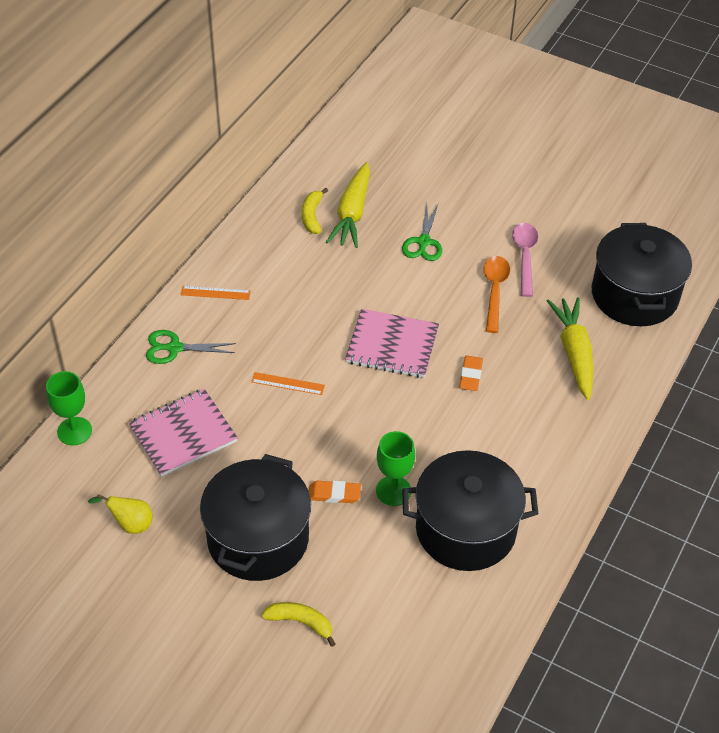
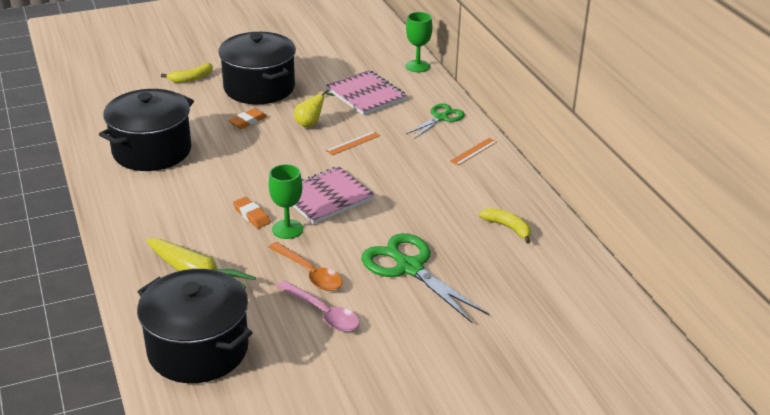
camera: 130 degrees right, 15 degrees down
(130, 524) = (327, 59): yellow pear -> yellow pear (310, 123)
(183, 434) = (366, 95): pink notebook -> pink notebook turned 45 degrees counterclockwise
(352, 214) = (487, 248): yellow carrot -> none
(393, 491) = (217, 140): green goblet -> green goblet (287, 229)
(423, 242) = (409, 267): green scissors -> green scissors, size x1.68

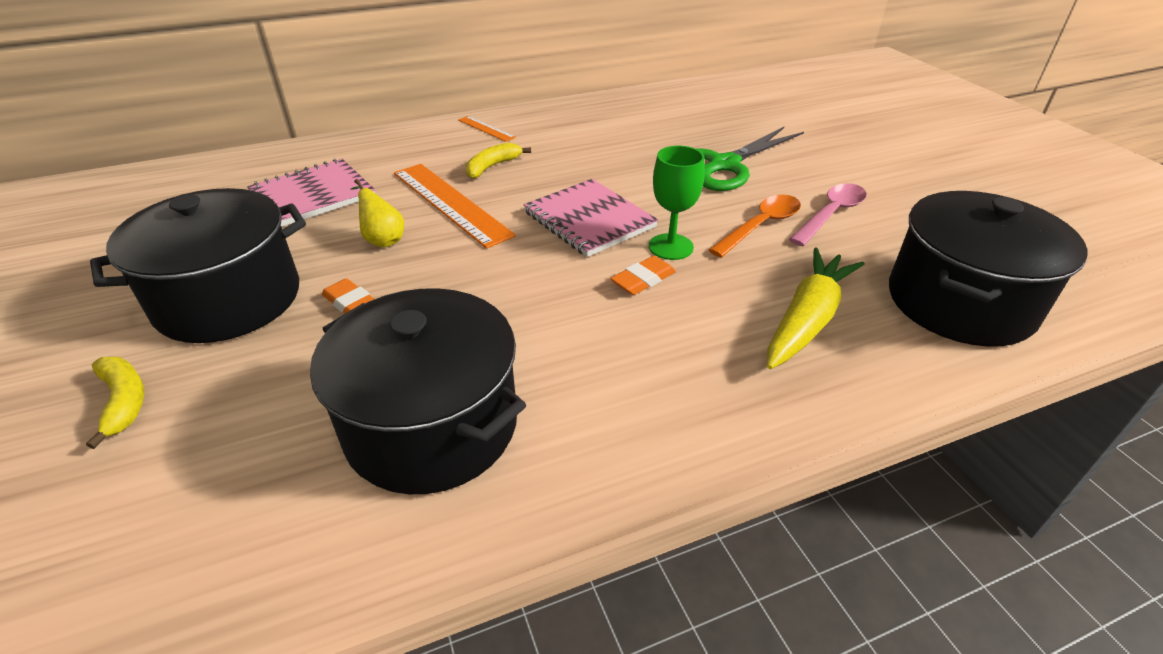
camera: 90 degrees left, 5 degrees up
(353, 143) = (450, 203): orange ruler -> orange ruler, size x2.07
(417, 66) = (248, 158): green goblet -> none
(441, 118) = (401, 145): green scissors -> none
(508, 228) = (636, 117): yellow banana -> yellow banana (492, 166)

